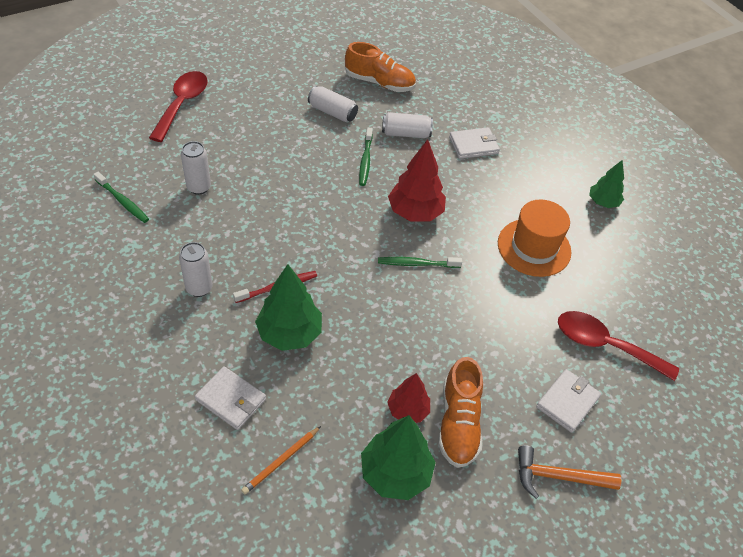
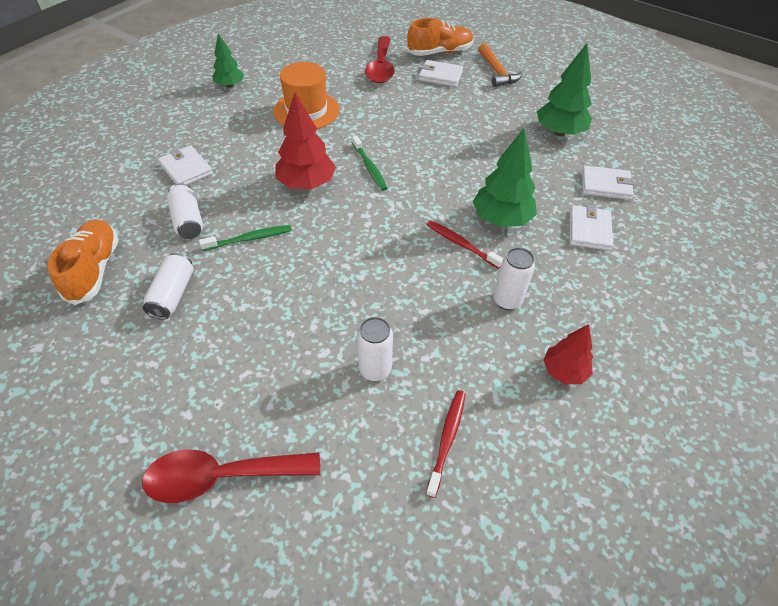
camera: 110 degrees left, 0 degrees up
(123, 201) = (447, 439): green toothbrush -> red toothbrush
(281, 461) = (605, 185): orange pencil -> white wallet
(408, 410) = (509, 138): red tree -> red tree (564, 371)
(458, 423) = (498, 115): orange shoe -> orange shoe (439, 52)

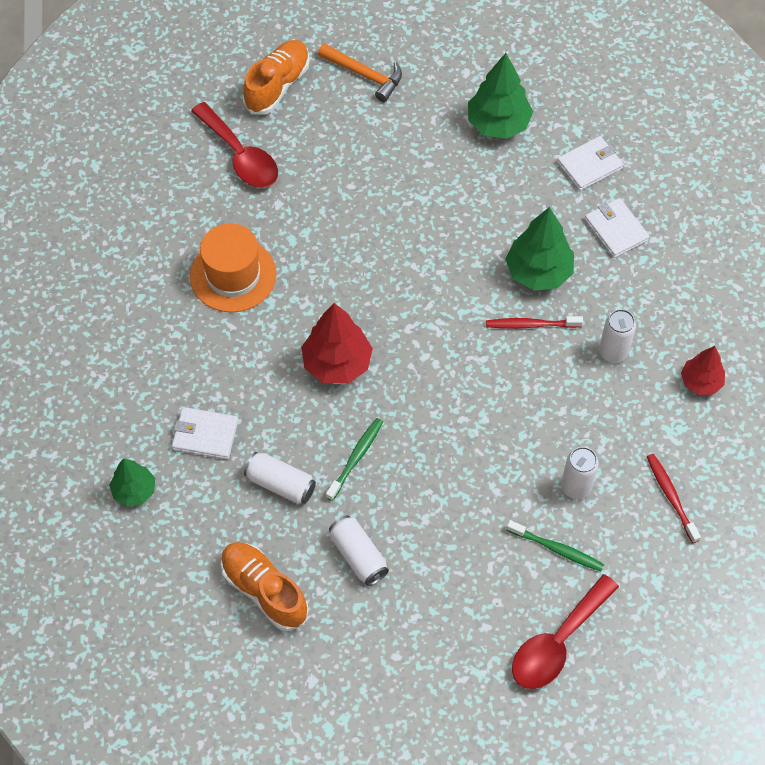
camera: 40 degrees left, 10 degrees up
(230, 85) = (110, 301): green tree -> green tree (134, 491)
(369, 167) = (372, 300): green toothbrush -> green toothbrush (557, 549)
(440, 76) = (314, 123): white wallet -> none

